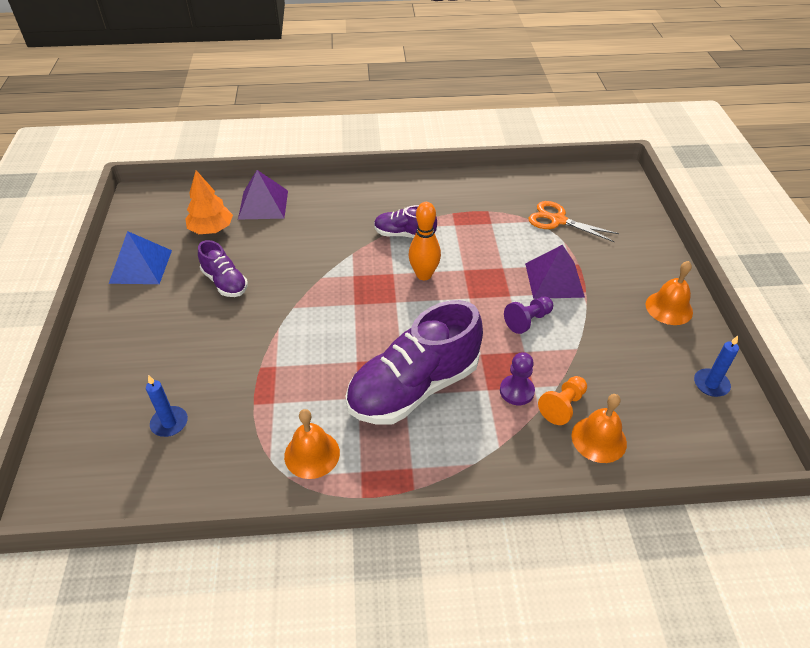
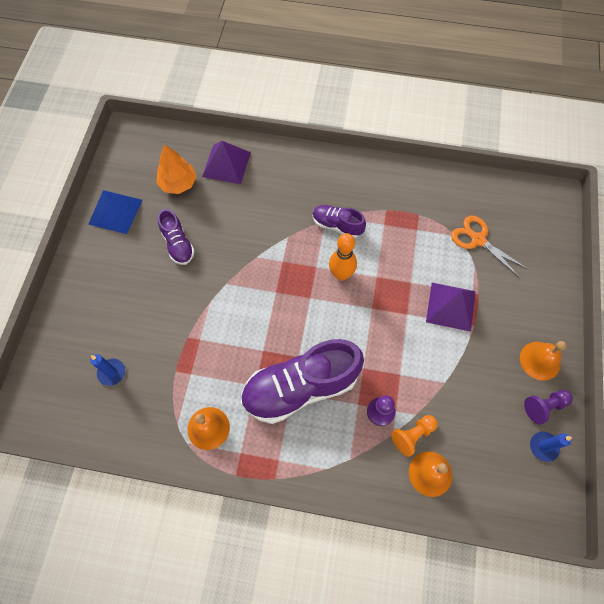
camera: 15 degrees right, 20 degrees up
(528, 320) = (413, 344): purple pawn -> purple pawn (544, 406)

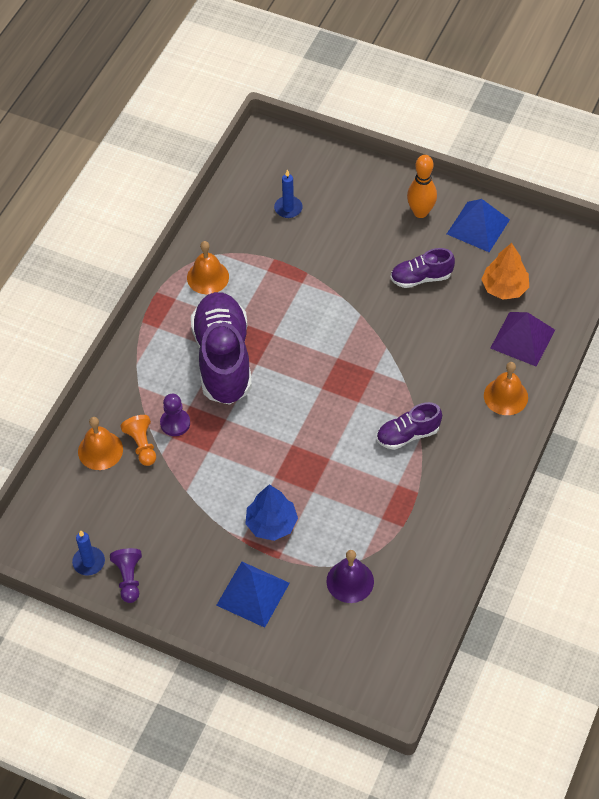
camera: 105 degrees right, 10 degrees down
(337, 225) = (408, 435): purple shoe -> purple shoe turned 150 degrees counterclockwise
(341, 274) = (342, 424): orange bowling pin -> orange bowling pin (420, 212)
(451, 306) = (271, 524): purple pyramid -> blue tree
(478, 240) = (350, 581): orange scissors -> purple bell
(516, 305) = (253, 594): none -> blue pyramid
(540, 360) = (179, 594): orange bell -> orange bell (505, 396)

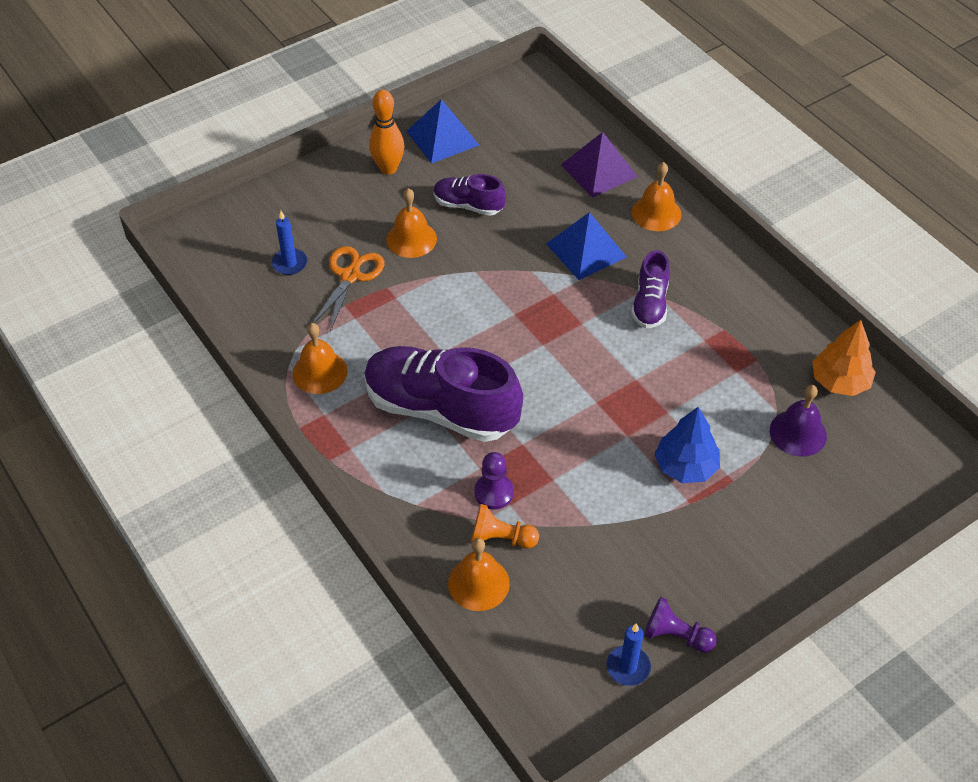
camera: 60 degrees left, 5 degrees down
(253, 594) = (765, 524): blue pyramid -> blue pyramid (586, 250)
(302, 247) = (350, 276): none -> orange scissors
(362, 262) = (411, 239): none -> orange bell
(421, 278) = (468, 205): purple shoe -> purple shoe turned 90 degrees clockwise
(504, 288) = (530, 154): orange tree -> orange tree (839, 381)

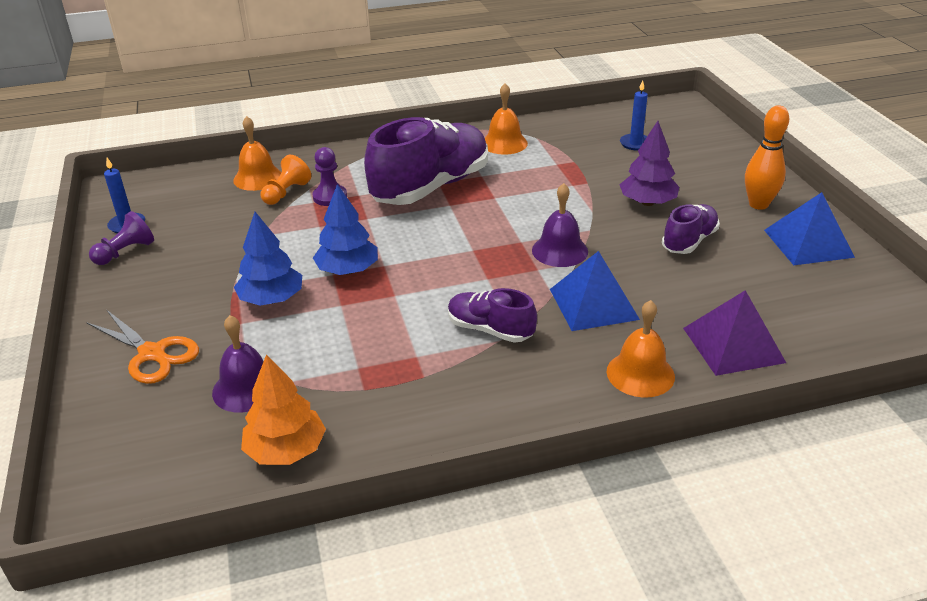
camera: 110 degrees right, 15 degrees down
(350, 276) = (609, 167): orange scissors -> orange scissors (152, 354)
(411, 239) = (647, 202): orange bell -> purple tree
(518, 284) = (560, 250): none -> purple bell
(616, 426) = (348, 270): none -> blue tree

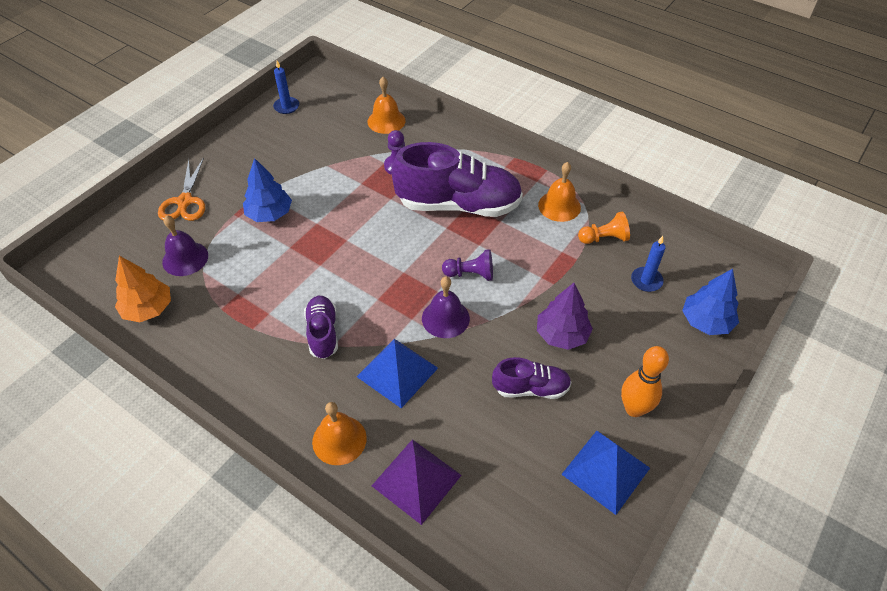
camera: 50 degrees right, 15 degrees up
(125, 252) = (261, 125): purple pawn -> purple pawn (470, 274)
(286, 193) = (382, 144): orange pawn -> orange pawn (604, 238)
(348, 270) = (326, 227): blue tree -> blue tree (706, 321)

